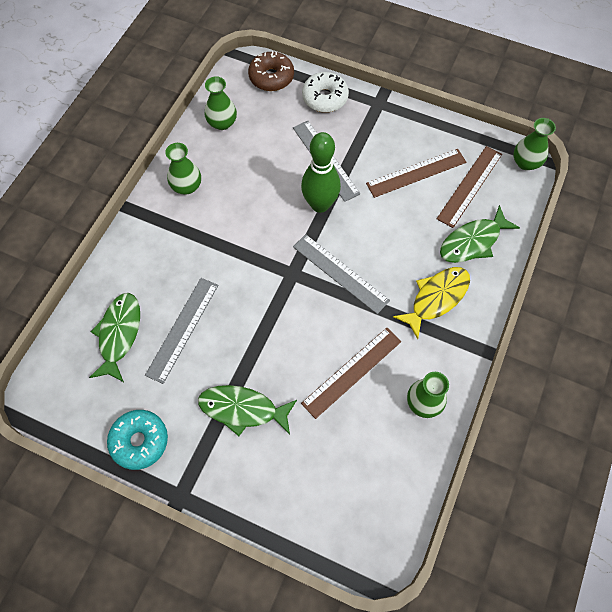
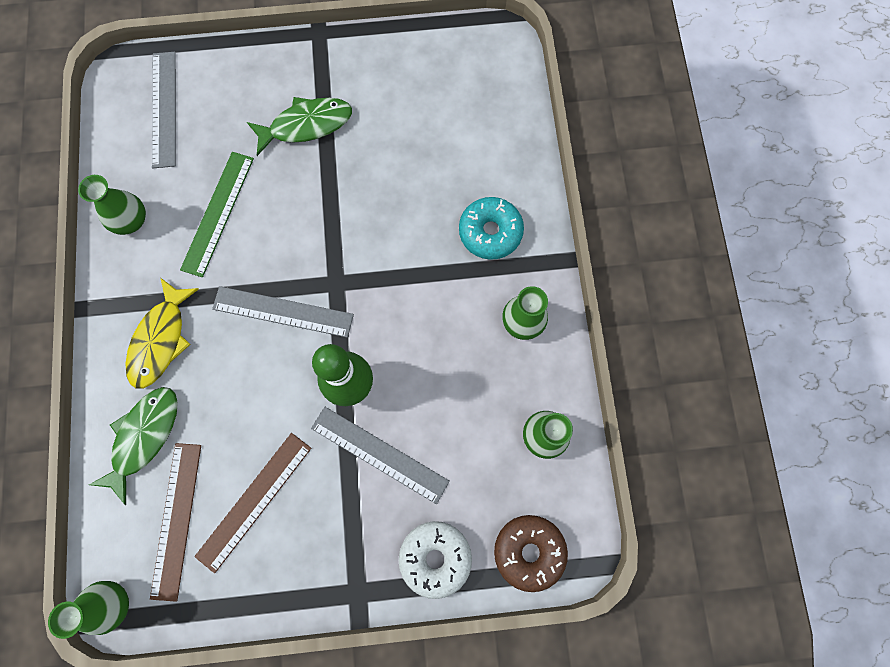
camera: 150 degrees right, 10 degrees up
(119, 334) = (471, 128): green fish -> none
(139, 441) = (383, 53): turquoise donut -> turquoise donut (490, 232)
(182, 329) = (413, 165): grey ruler -> grey ruler (164, 109)
(352, 372) = (218, 213): brown ruler -> green ruler

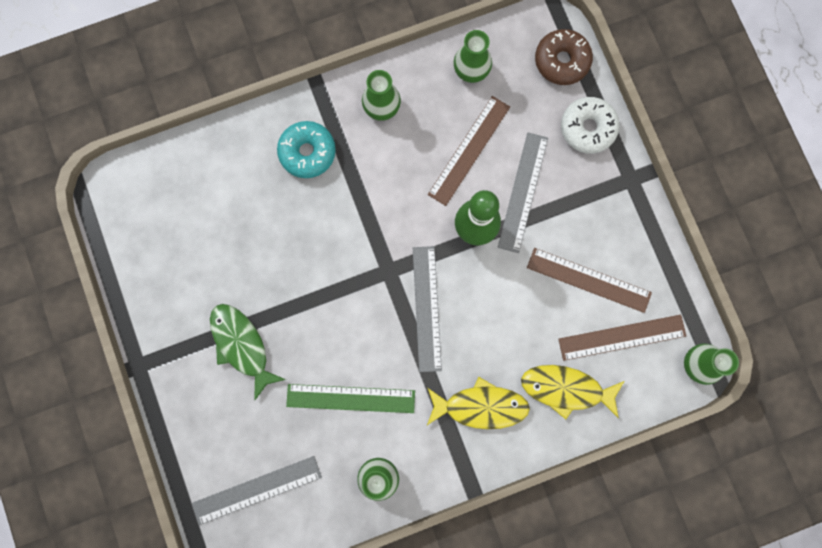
camera: 105 degrees left, 5 degrees up
(144, 437) = (566, 389): green fish -> yellow fish
(446, 406) = (469, 150): none -> brown ruler

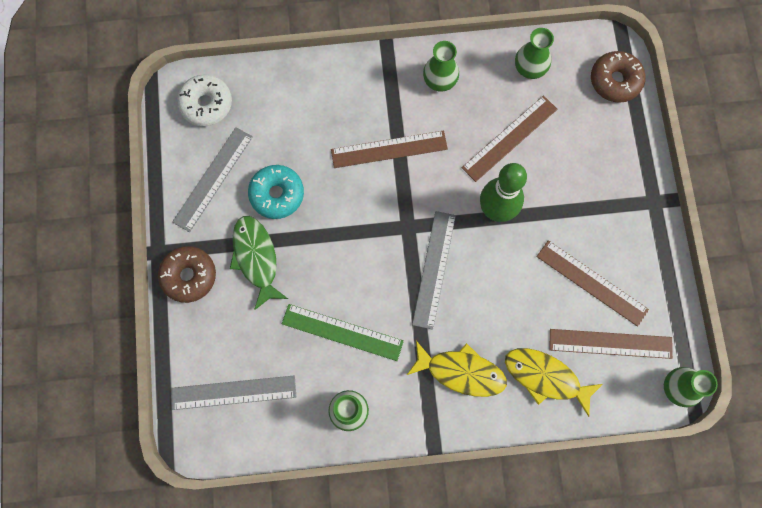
camera: 15 degrees right, 5 degrees down
(177, 382) = (189, 276): none -> brown donut
(307, 152) = (362, 103): turquoise donut -> turquoise donut (277, 194)
(348, 194) = (389, 149): none -> brown ruler
(523, 192) = (550, 188): grey ruler -> grey ruler (213, 179)
(587, 128) = (624, 146): white donut -> white donut (206, 104)

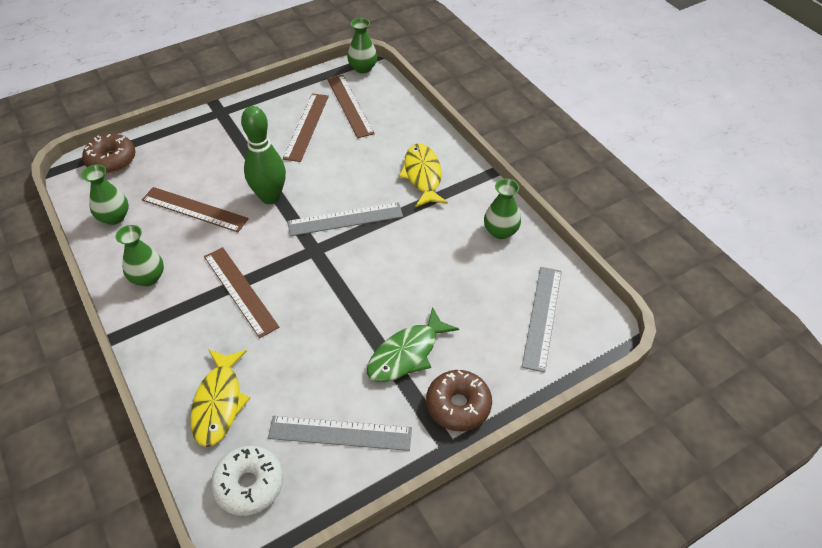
camera: 115 degrees left, 25 degrees down
(233, 392) = (542, 317): grey ruler -> grey ruler turned 45 degrees clockwise
(277, 194) = (330, 364): turquoise donut -> none
(342, 332) = (437, 260): green ruler -> none
(546, 377) = (396, 130): yellow fish -> yellow fish (219, 403)

